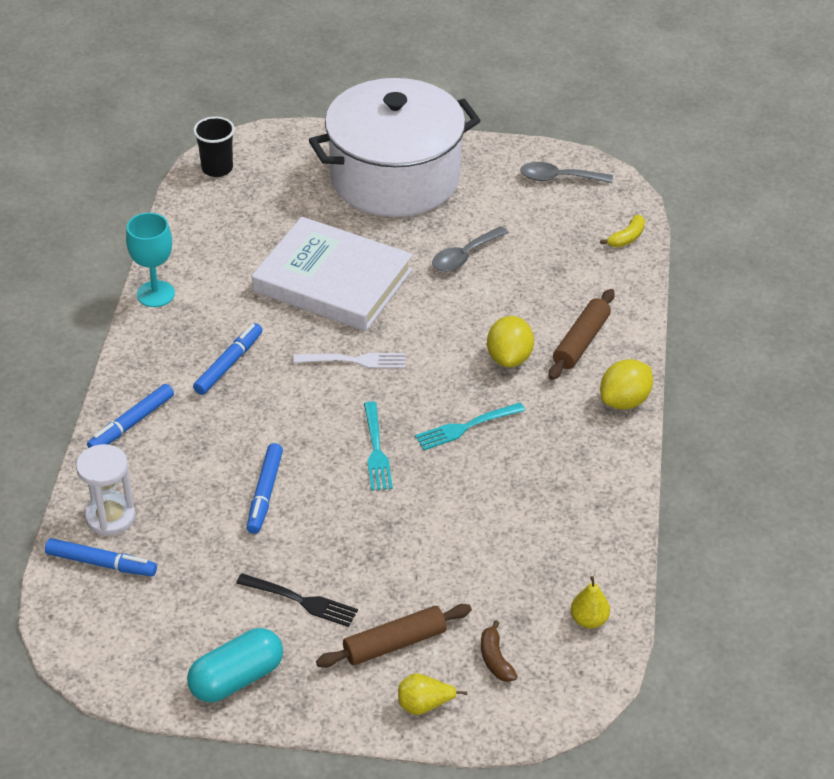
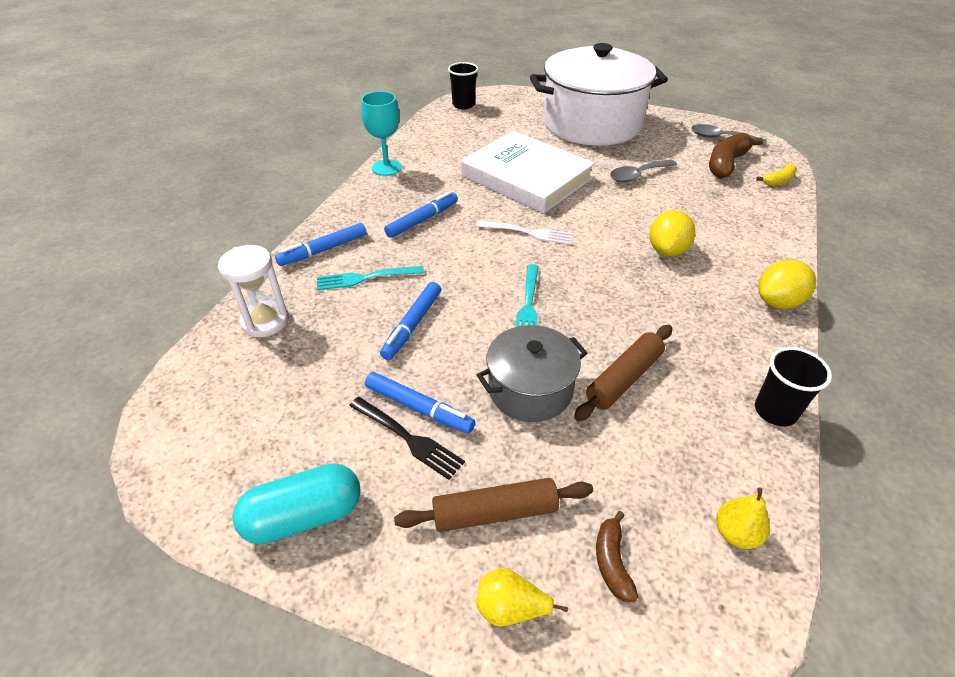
camera: 15 degrees right, 0 degrees up
(101, 563) = (234, 361): blue marker -> blue marker (419, 408)
(399, 536) = (530, 389): none -> grey pot
(466, 427) = (618, 300): turquoise fork -> turquoise fork (366, 278)
(567, 220) = (726, 164): none -> brown banana
(581, 342) = (735, 248): brown rolling pin -> brown rolling pin (624, 378)
(620, 514) = (775, 411): none -> black cup

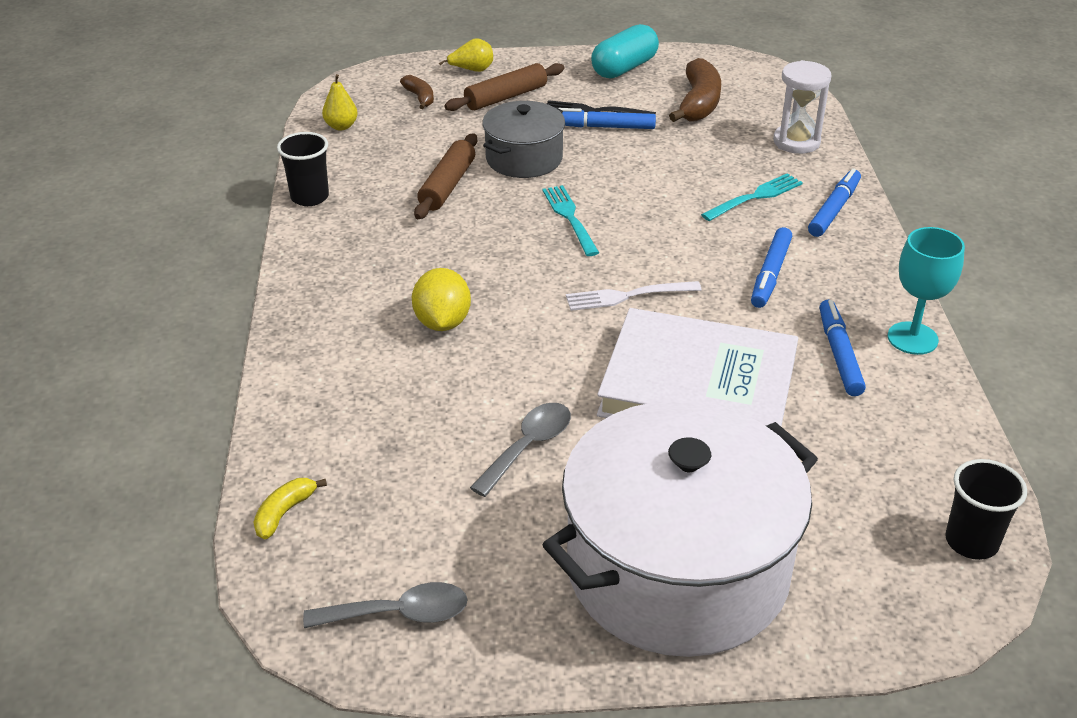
camera: 155 degrees right, 5 degrees down
(412, 325) = (664, 173): blue marker -> blue marker (839, 354)
(726, 164) = (380, 530): brown banana -> brown banana (698, 103)
(778, 302) = (300, 294): yellow lemon -> none

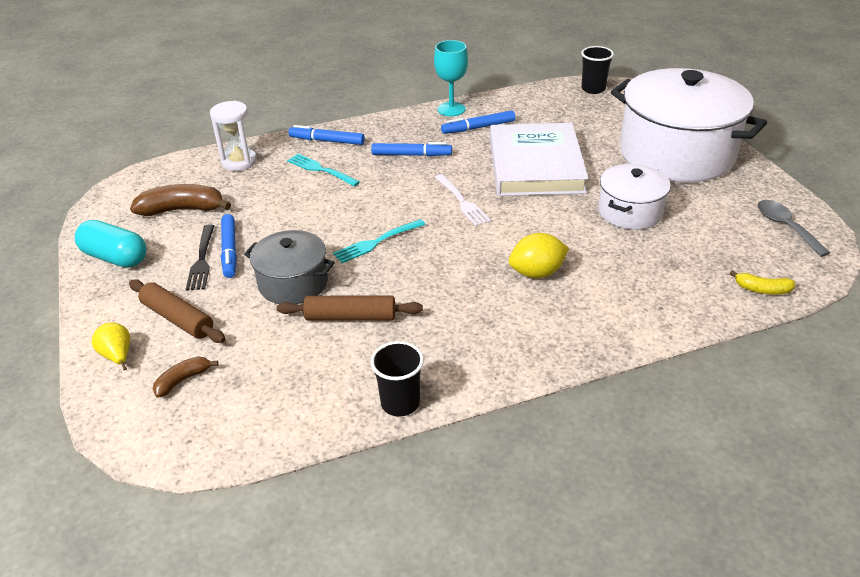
camera: 105 degrees left, 0 degrees up
(341, 126) = (254, 425): yellow pear -> none
(528, 447) = (630, 212): grey spoon -> white pot

